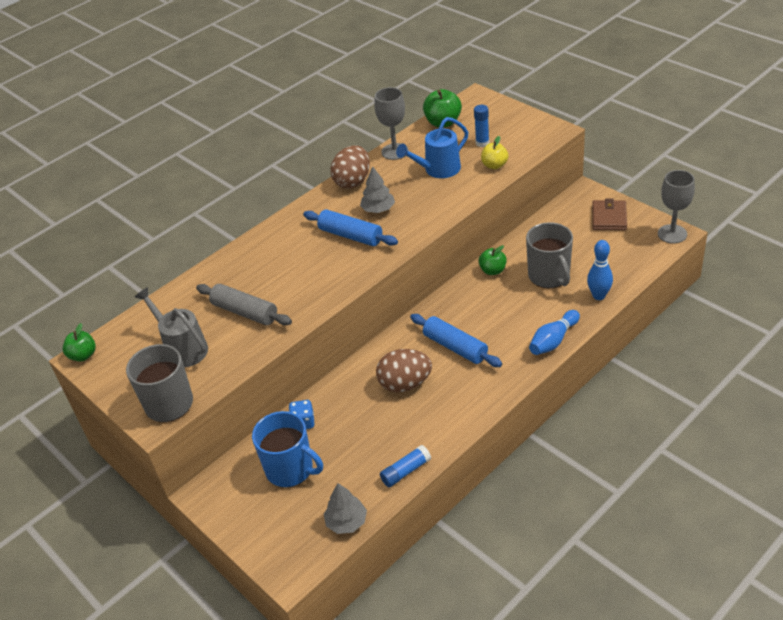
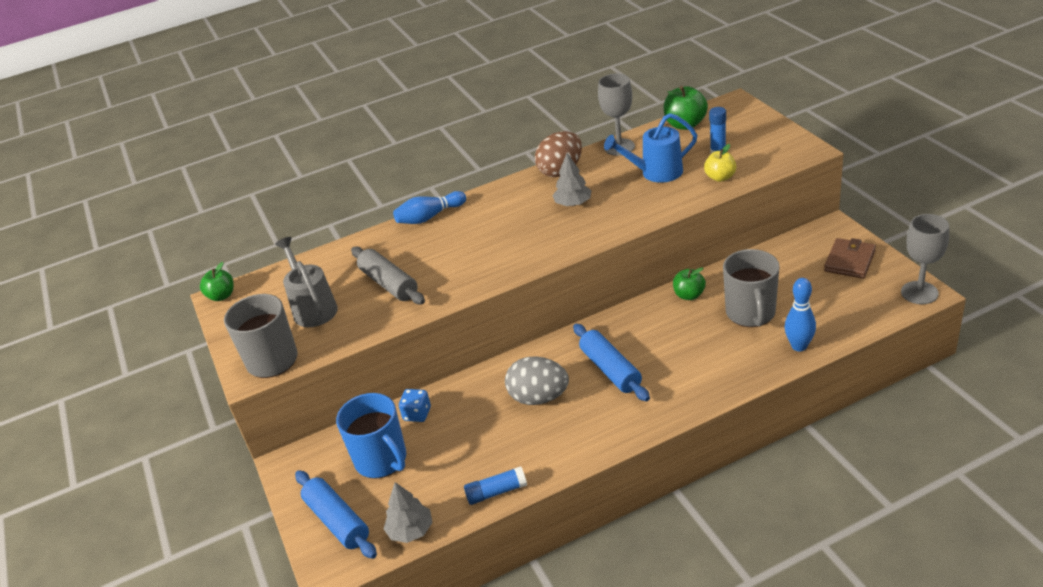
camera: 20 degrees right, 5 degrees down
(350, 236) = (531, 226): blue rolling pin -> blue rolling pin (337, 521)
(405, 384) = (539, 397): brown egg -> grey egg
(553, 340) = (723, 386): blue bowling pin -> blue bowling pin (429, 217)

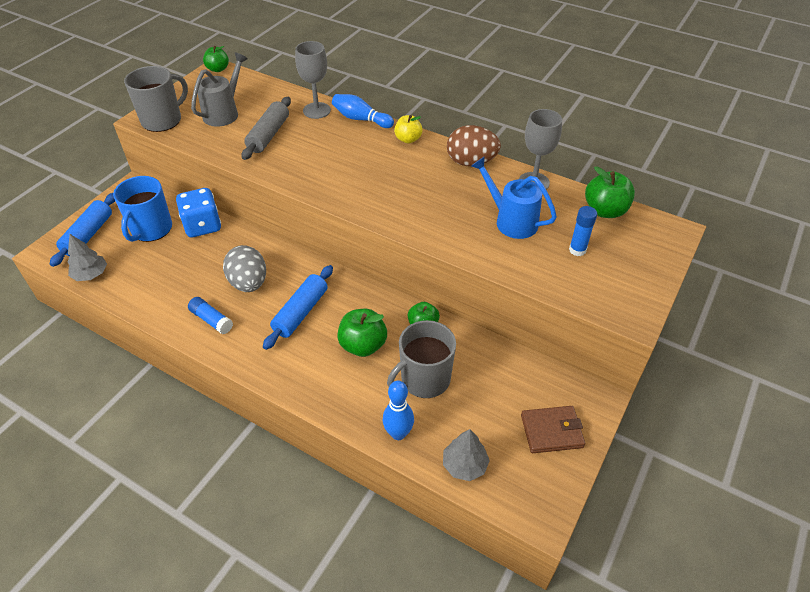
camera: 50 degrees right, 10 degrees up
(417, 414) = (202, 226): blue dice -> blue dice, size x1.77
(496, 492) = (141, 302): blue glue stick -> blue glue stick (211, 320)
(573, 203) = (429, 188): grey tree -> grey tree (464, 465)
(684, 339) = (363, 345): none -> green apple
(720, 177) = (535, 267): yellow apple -> yellow apple (408, 139)
(919, 293) = (539, 511): grey goblet -> grey goblet (316, 110)

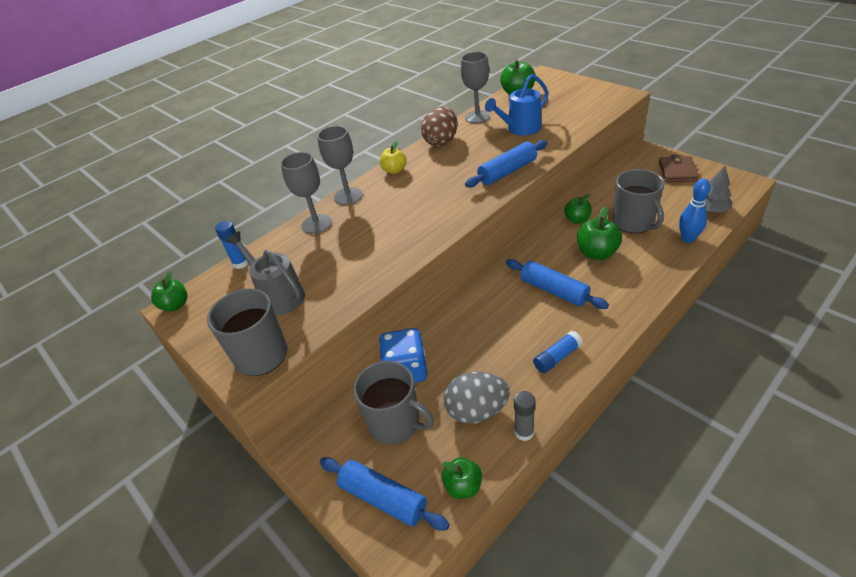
camera: 70 degrees left, 5 degrees down
(91, 274) = (463, 486): grey tree -> green apple
(133, 304) = (524, 432): none -> grey glue stick
(151, 229) = (395, 423): blue mug -> grey mug
(249, 283) = (508, 328): grey egg -> grey egg (477, 411)
(268, 135) = (343, 258): grey rolling pin -> none
(361, 119) = (348, 196): blue bowling pin -> grey goblet
(414, 219) = (507, 172): none -> blue rolling pin
(577, 250) = (557, 107): blue glue stick -> blue glue stick (241, 263)

